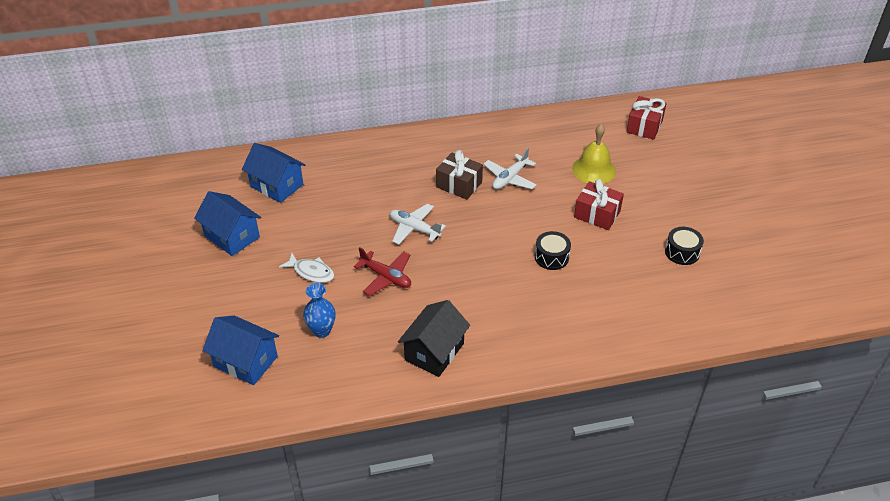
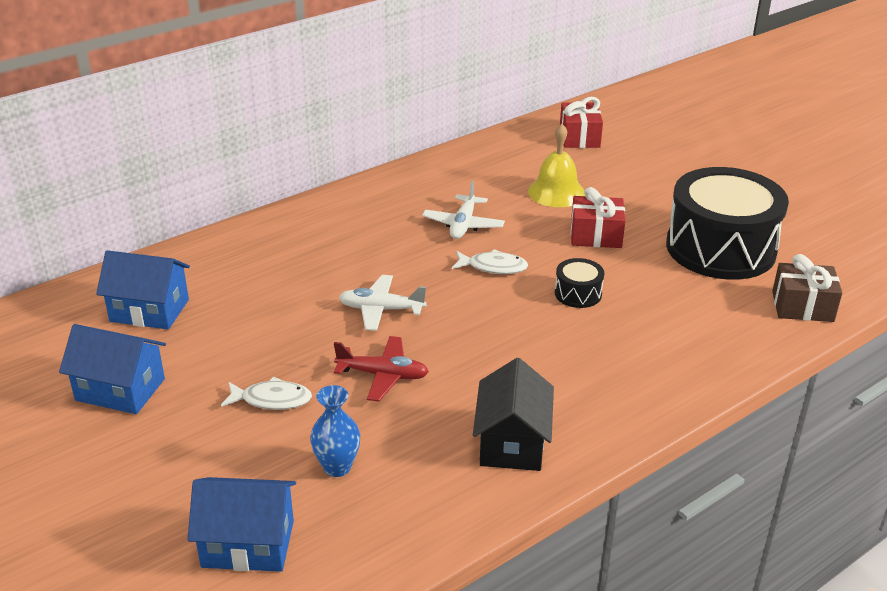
camera: 25 degrees left, 10 degrees down
(459, 184) = (404, 247): brown gift -> brown gift (802, 306)
(508, 218) = (493, 267): none -> white fish
(682, 252) = (720, 248): black drum -> black drum, size x2.44

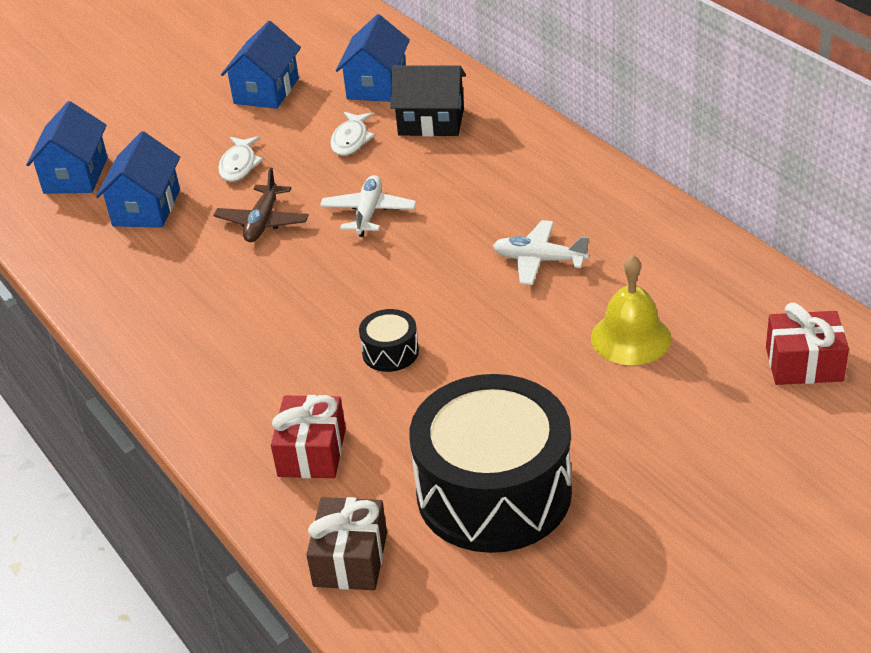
camera: 95 degrees right, 5 degrees up
(337, 467) = (146, 208): blue vase -> blue house
(383, 375) = (262, 222): red plane -> brown plane
(493, 267) = (447, 286): white fish -> white fish (351, 140)
(512, 443) = (151, 304): black house -> black house (431, 122)
(596, 235) = (521, 371): red gift -> red gift (312, 452)

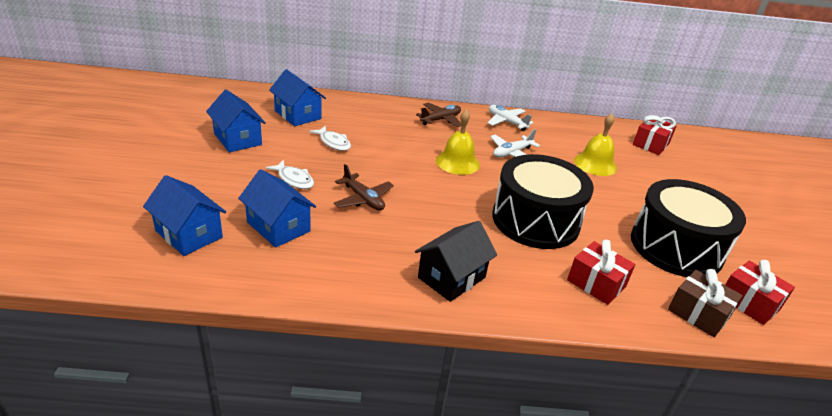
camera: 60 degrees left, 5 degrees down
(368, 213) = (407, 169): white plane -> white plane (506, 122)
(390, 352) = (535, 220): black drum -> black drum, size x2.44
(431, 122) = (357, 120): black house -> black house (451, 277)
(436, 601) = (749, 303): none -> red gift
(443, 235) = (457, 162): none -> yellow bell
(538, 168) = (441, 120): none -> brown plane

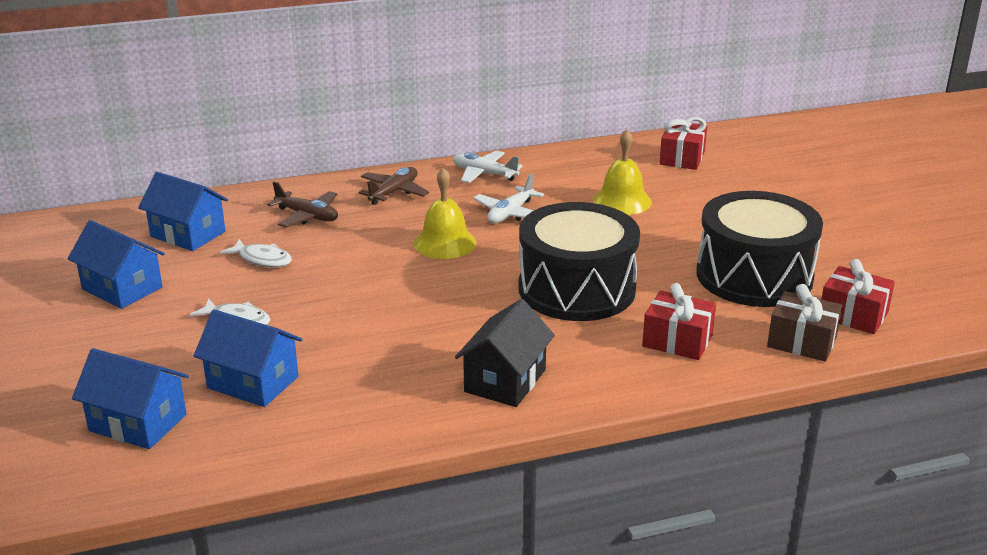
camera: 15 degrees left, 5 degrees down
(363, 199) = (345, 320): brown plane -> brown plane (307, 216)

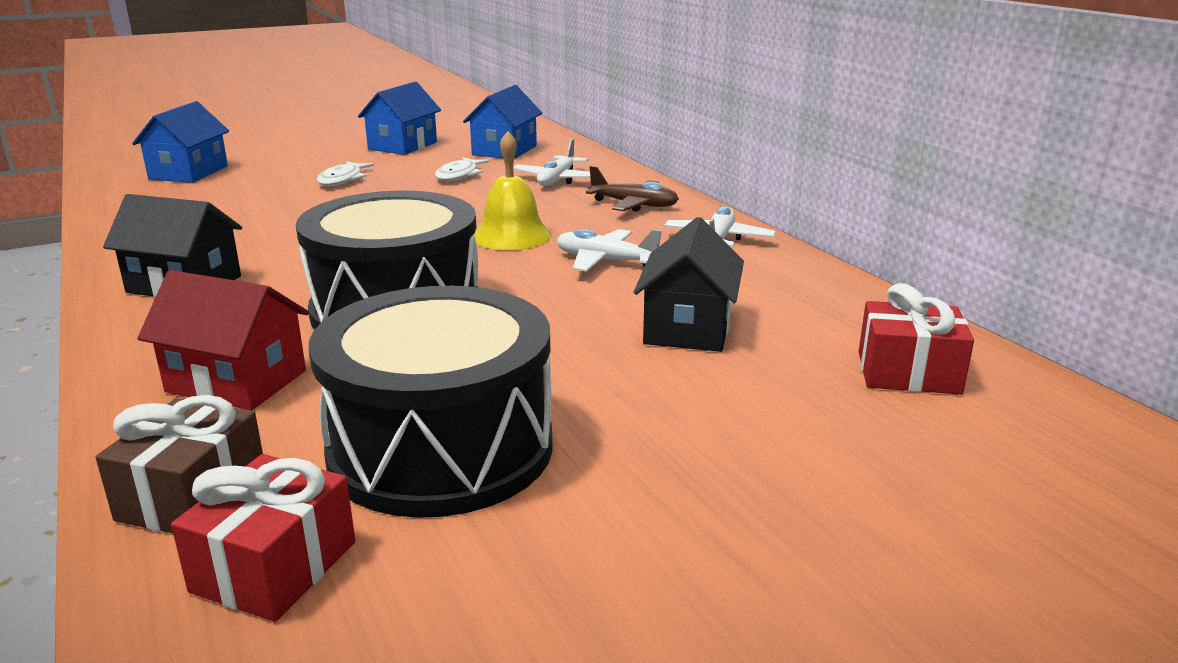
camera: 80 degrees right, 5 degrees down
(253, 382) = (232, 195): blue house -> none
(307, 216) = (557, 180): brown plane -> white plane
(622, 201) = (688, 327): yellow bell -> black house
(677, 341) = (237, 381): red gift -> red house

